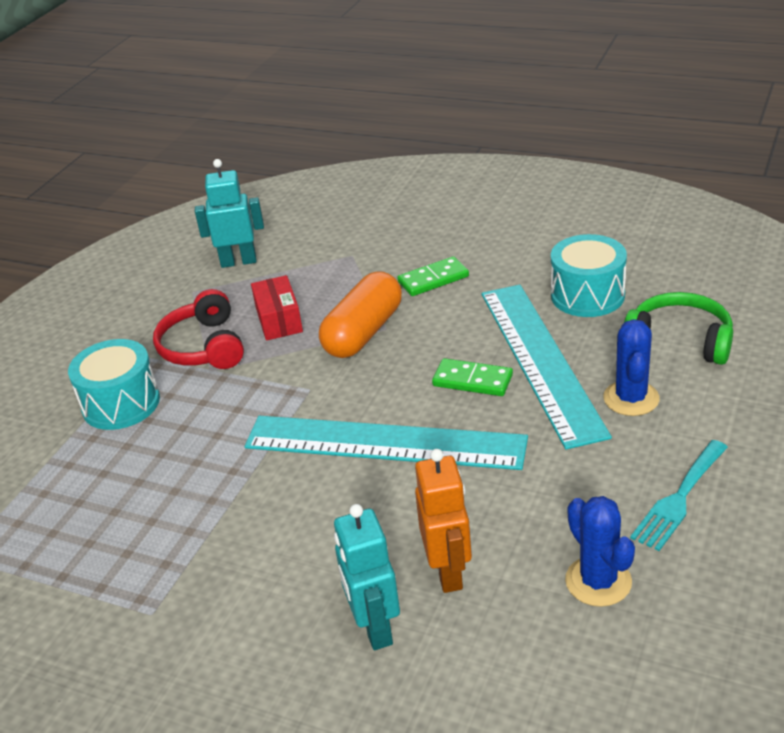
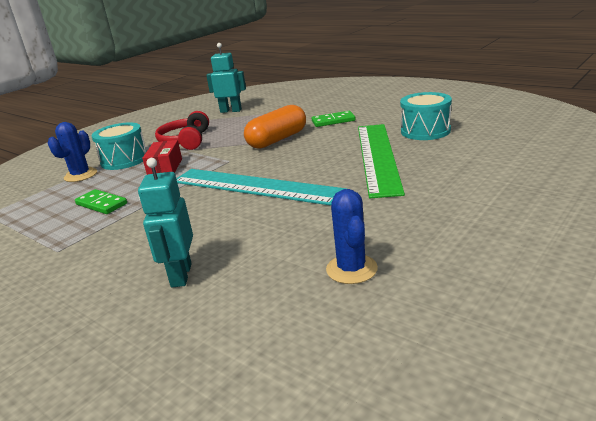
camera: 15 degrees right, 10 degrees down
(279, 320) = (234, 133): red box -> red box (165, 168)
(449, 572) = (250, 252): orange robot -> none
(472, 380) = (328, 163): green domino -> green domino (101, 204)
(541, 360) = (378, 157): turquoise ruler -> green ruler
(631, 398) = (429, 177): blue cactus -> blue cactus (80, 175)
(679, 341) = (478, 153): green headphones -> none
(679, 499) = (438, 230): turquoise fork -> none

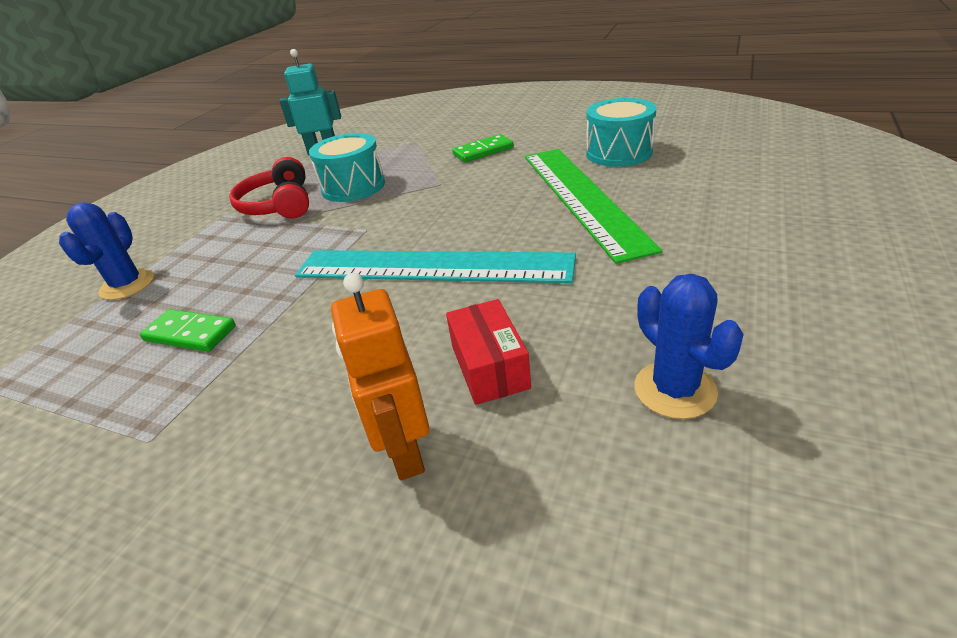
camera: 15 degrees left, 10 degrees up
(124, 160) = (192, 248): turquoise drum -> turquoise drum (353, 187)
(165, 168) = (269, 254): red box -> red box (489, 366)
(180, 275) = (404, 452): turquoise robot -> orange robot
(277, 140) = (420, 188): orange capsule -> none

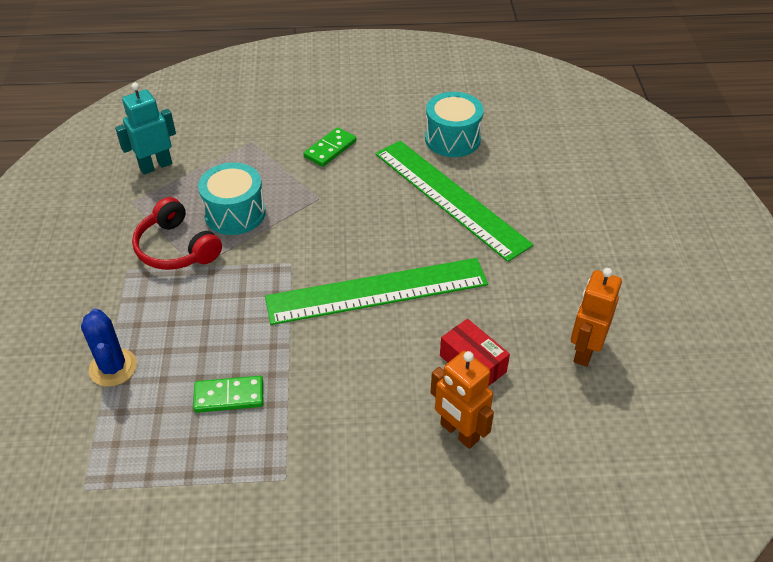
camera: 30 degrees left, 10 degrees up
(432, 266) = (377, 291): turquoise ruler -> green ruler
(675, 390) = (584, 351): blue cactus -> orange robot

